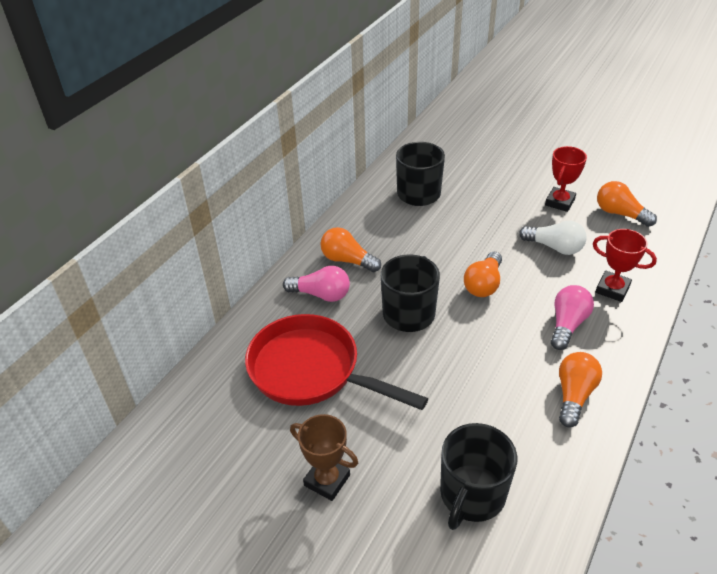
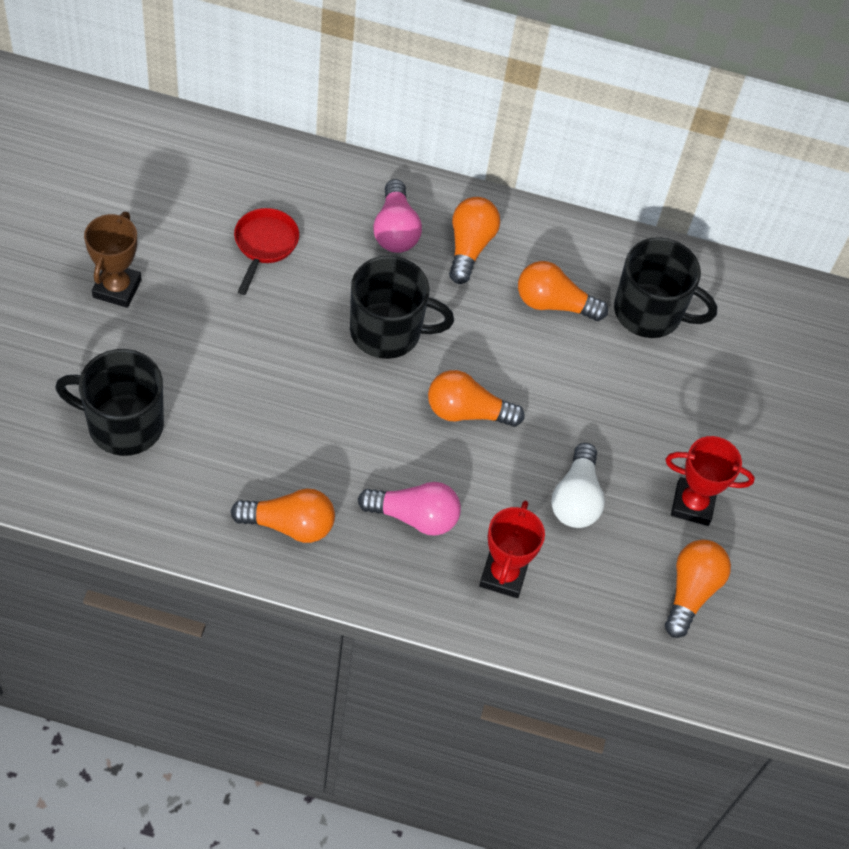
camera: 65 degrees right, 15 degrees up
(311, 371) = (264, 245): red pan -> red pan, size x0.48
(404, 230) = (553, 304): none -> orange light bulb

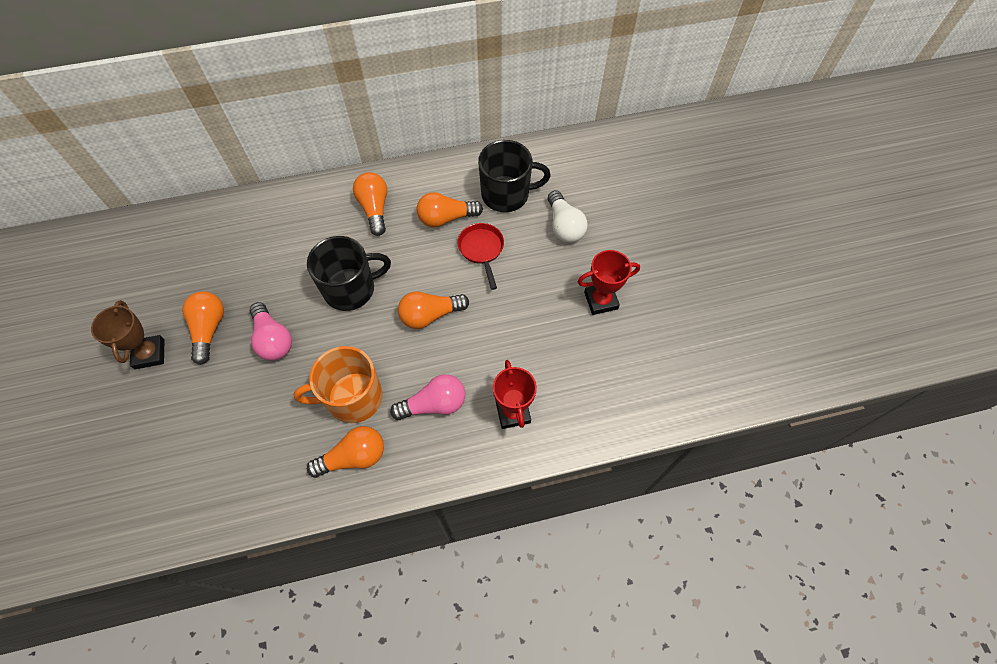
camera: 20 degrees left, 5 degrees up
(123, 424) = (200, 449): black mug -> none
(264, 245) = (239, 273): red pan -> red pan (482, 250)
(323, 459) = (352, 398): none -> orange mug
(395, 230) = (321, 221): pink light bulb -> pink light bulb (273, 339)
(576, 498) = (529, 335): white light bulb -> white light bulb (564, 226)
(691, 592) = (633, 357): orange light bulb -> orange light bulb (209, 329)

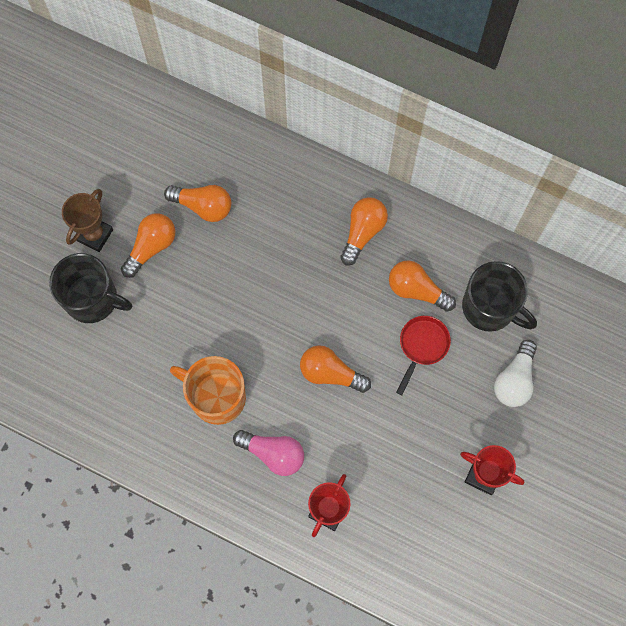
camera: 40 degrees right, 10 degrees up
(273, 339) = (193, 296): pink light bulb -> none
(351, 289) = (285, 297): black mug -> black mug (93, 299)
(353, 457) = (182, 446): orange light bulb -> orange light bulb (203, 206)

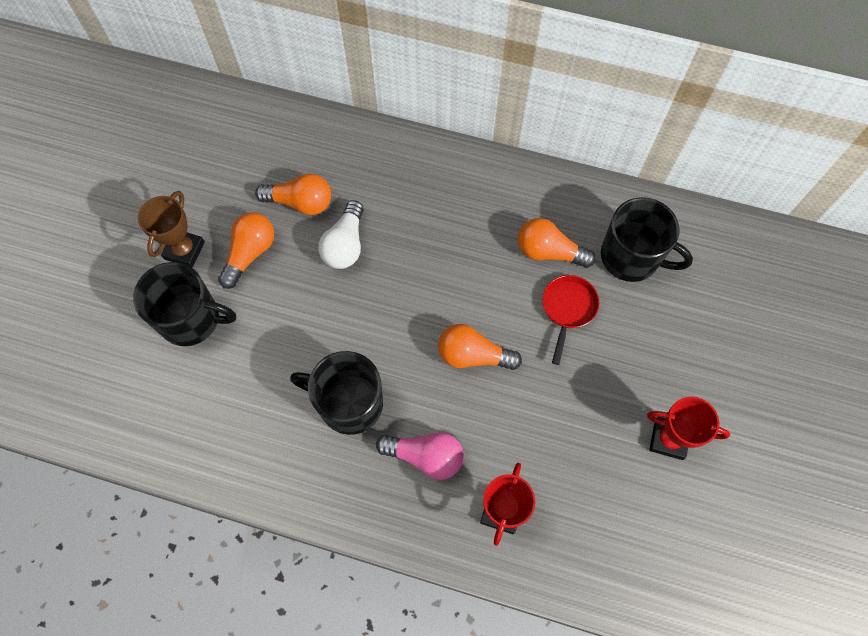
camera: 10 degrees left, 5 degrees down
(216, 397) = (349, 403): orange mug -> black mug
(363, 232) = (478, 202): orange light bulb -> none
(514, 380) = (676, 328): white light bulb -> white light bulb (345, 245)

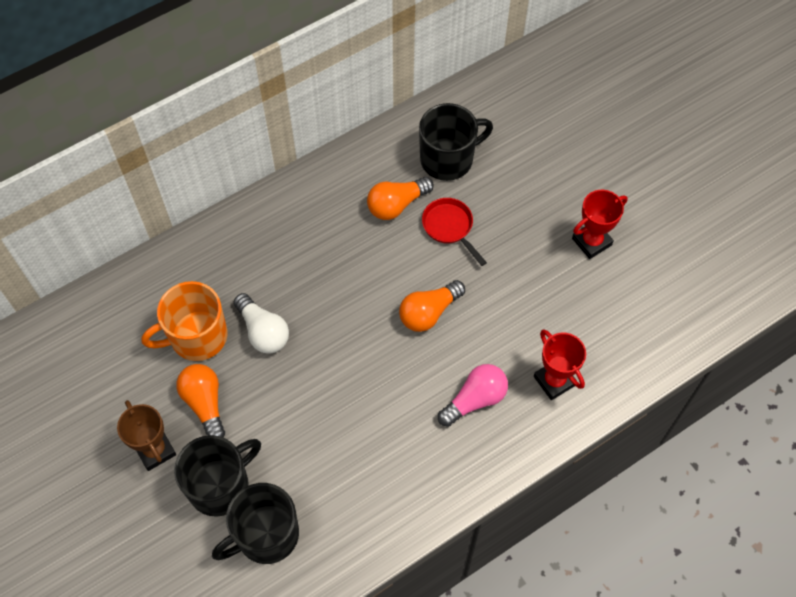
camera: 50 degrees left, 5 degrees down
(300, 202) = (197, 336): orange light bulb -> orange mug
(349, 403) = (391, 421): black mug -> black mug (265, 535)

